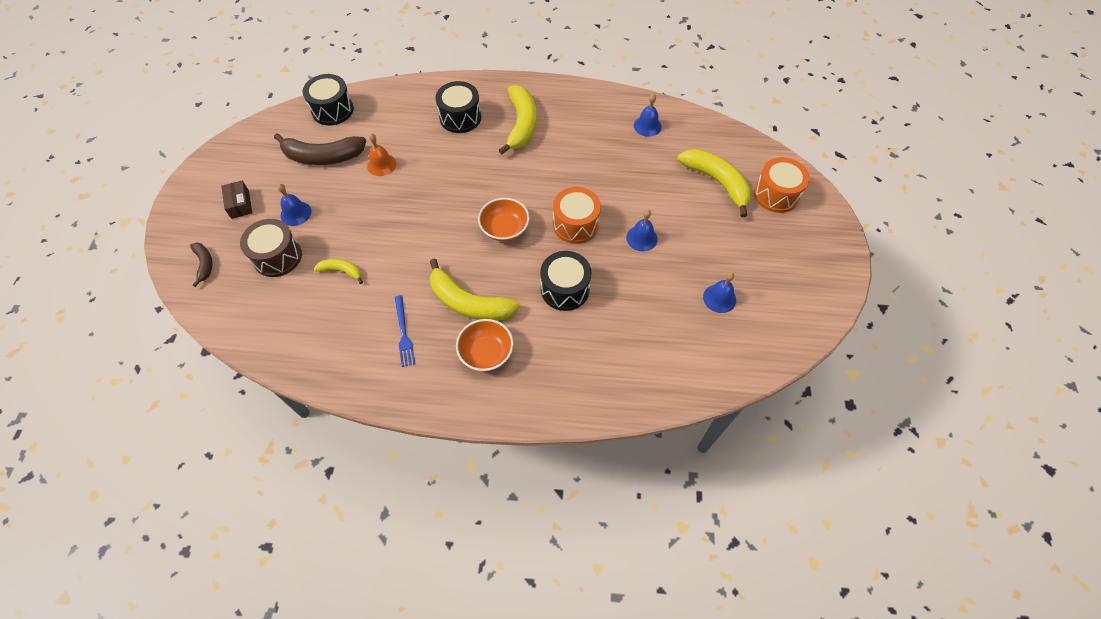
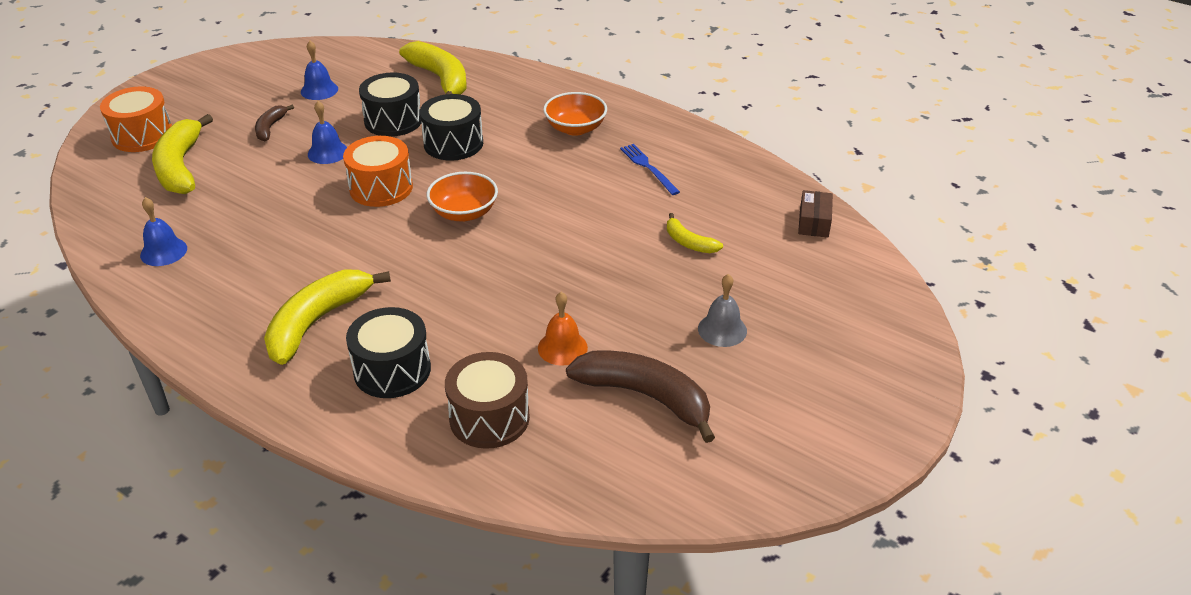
camera: 150 degrees left, 20 degrees down
(204, 264) = (871, 314): brown banana -> brown banana (270, 128)
(240, 204) = (803, 374): brown box -> brown box (814, 222)
(277, 256) = (766, 286): brown drum -> brown drum (489, 418)
(296, 213) = (722, 329): blue bell -> grey bell
(332, 110) = (588, 476): black drum -> black drum (393, 120)
(404, 333) = (648, 168): blue fork -> blue fork turned 45 degrees counterclockwise
(469, 302) = (561, 167): yellow banana -> yellow banana (440, 79)

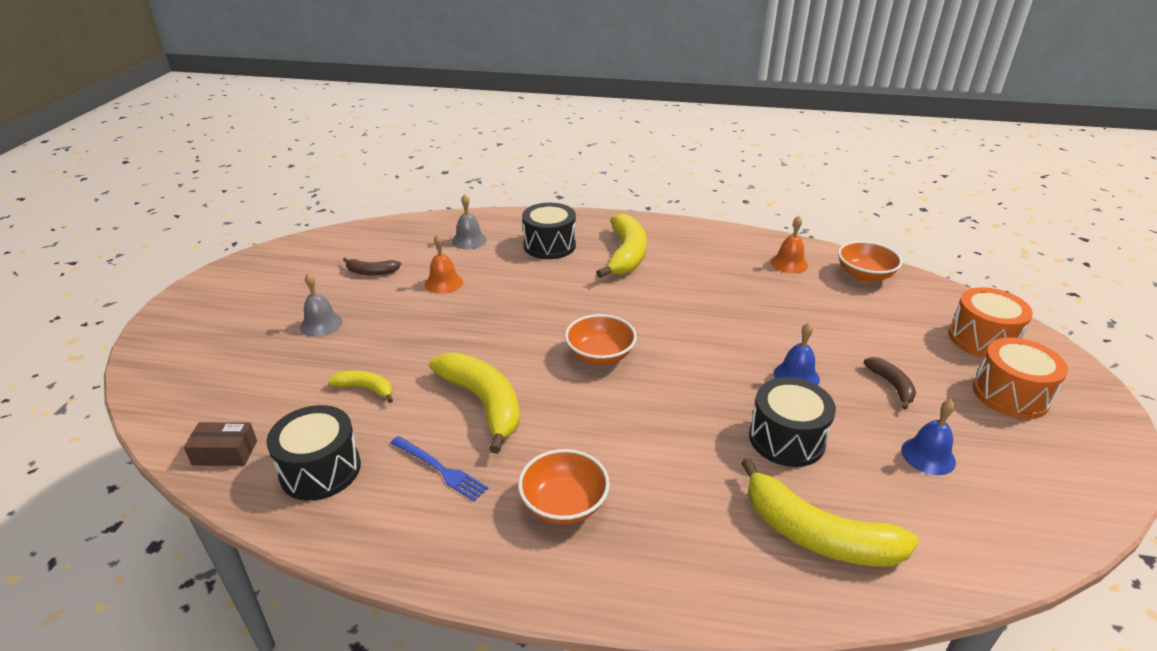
camera: 155 degrees right, 5 degrees down
(118, 215) = (864, 275): none -> orange bowl
(163, 251) = (789, 263): blue bell -> orange bell
(181, 167) = (894, 322): yellow banana -> yellow banana (483, 403)
(381, 188) = (700, 356): orange drum -> orange drum (1010, 395)
(453, 143) = (687, 429): black drum -> black drum (320, 470)
(489, 418) = (469, 240): brown drum -> grey bell
(645, 397) = (371, 272): brown banana -> brown banana, size x0.51
(814, 222) = (225, 453): brown box -> brown box turned 75 degrees counterclockwise

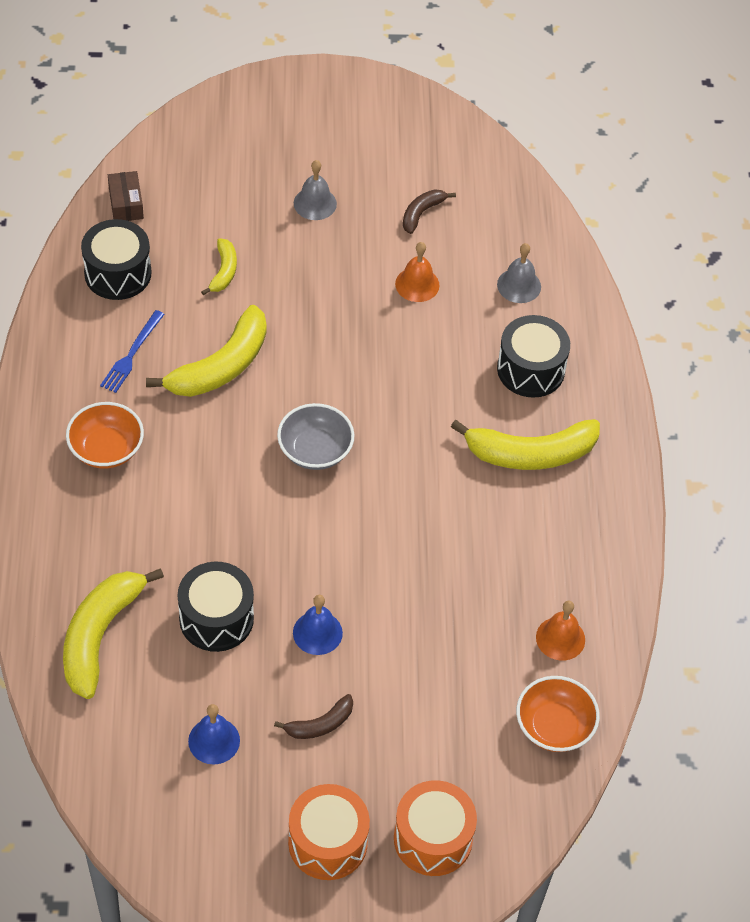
camera: 75 degrees right, 20 degrees up
(371, 272) = (422, 213): brown banana -> brown banana turned 45 degrees clockwise
(600, 355) = (315, 450): orange bowl -> grey bowl

